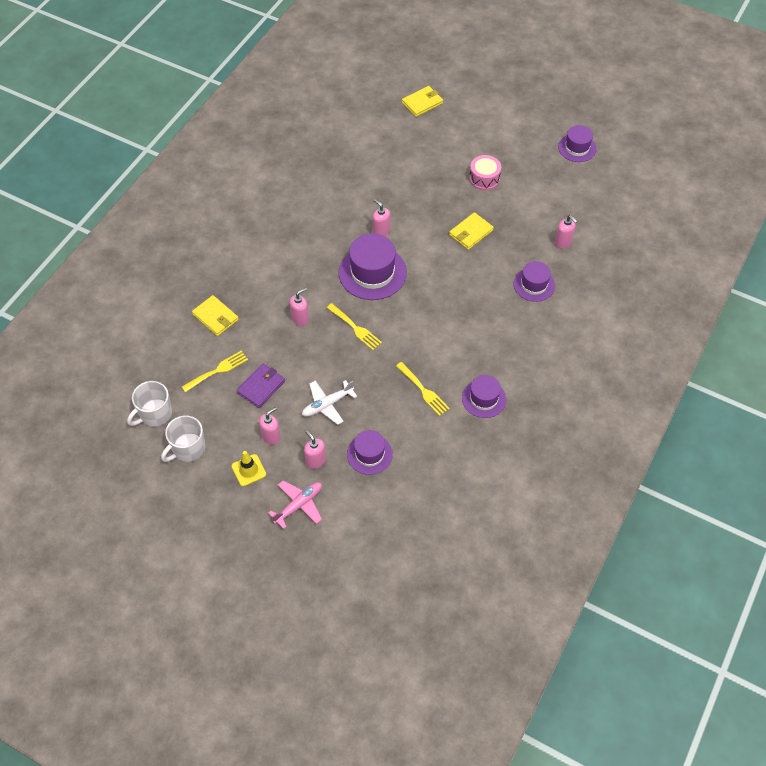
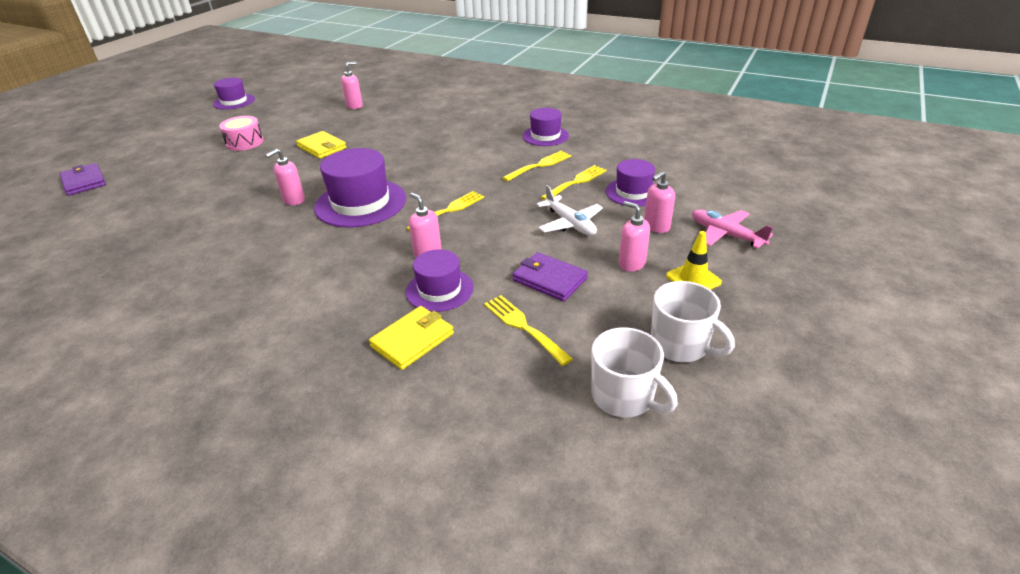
camera: 90 degrees left, 20 degrees down
(391, 415) = (576, 182): none -> yellow fork
(422, 103) = (84, 182): yellow wallet -> purple wallet
(534, 284) = (404, 117): purple hat -> purple hat (439, 290)

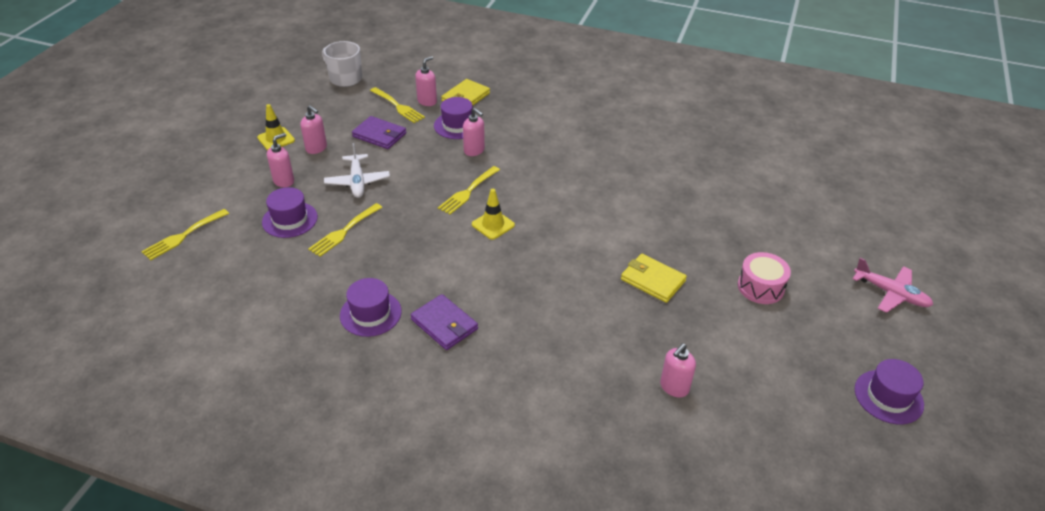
camera: 170 degrees right, 5 degrees up
(84, 182) = (867, 214): purple wallet -> purple wallet (444, 324)
(293, 200) = (622, 198): pink soap dispenser -> pink soap dispenser (427, 101)
(361, 203) = (555, 197): purple hat -> none
(433, 183) = (493, 225): none -> yellow traffic cone
(540, 165) = (381, 256): yellow fork -> yellow fork (183, 236)
(570, 223) = (357, 182): white plane -> white plane turned 150 degrees counterclockwise
(680, 345) = (304, 101): white mug -> none
(725, 235) = (229, 175): pink plane -> pink plane (891, 293)

